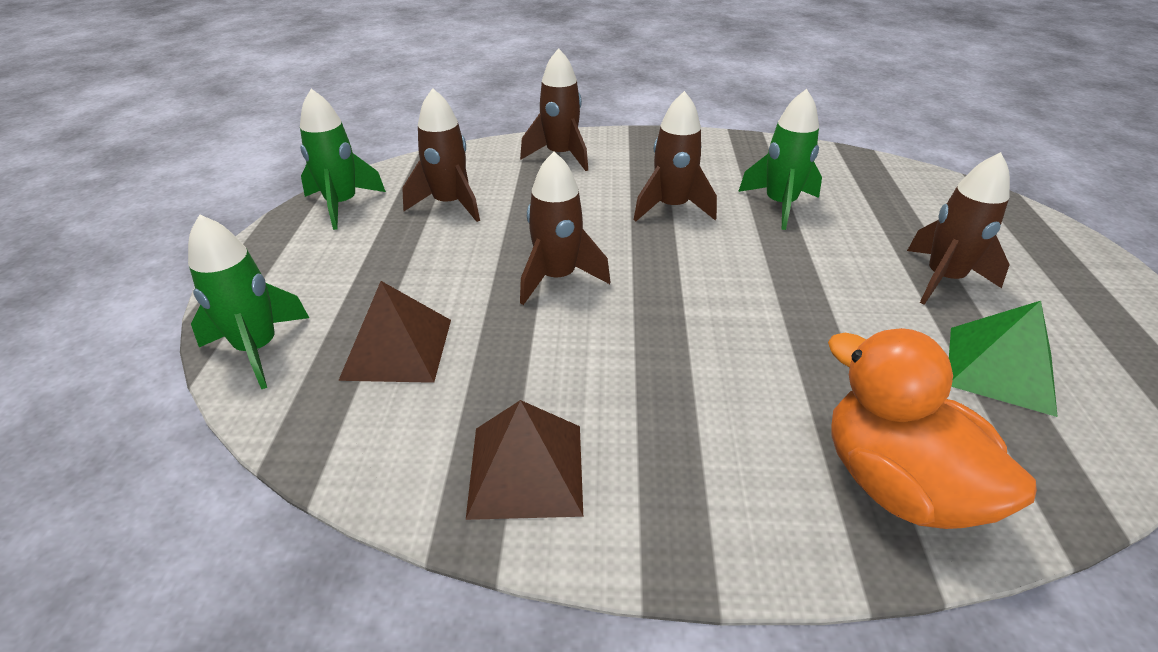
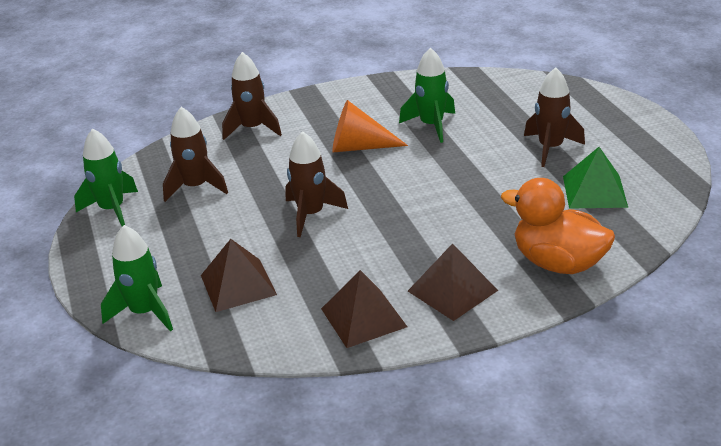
camera: 20 degrees left, 5 degrees down
(672, 207) = (359, 147): brown rocket -> orange cone
(691, 472) = (452, 290): none -> brown pyramid

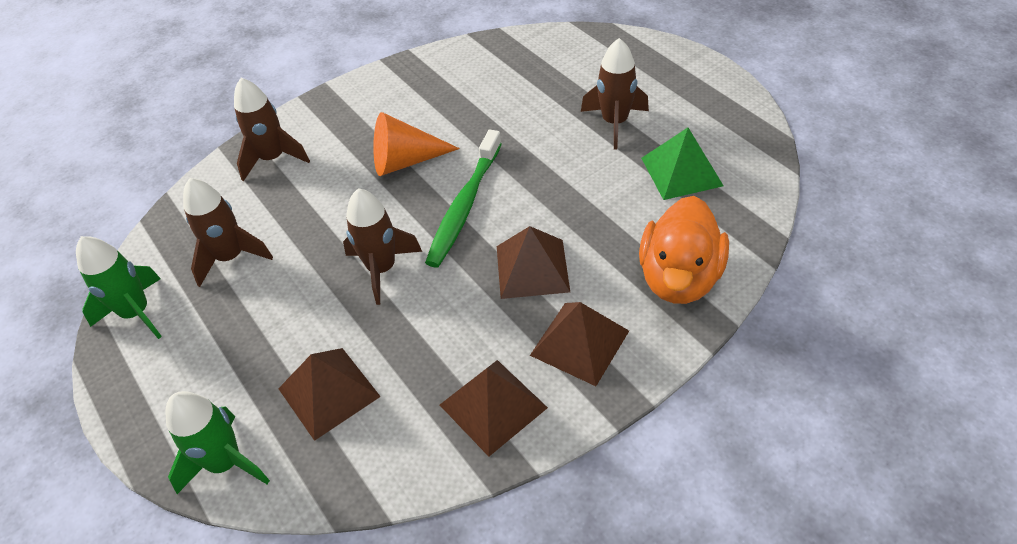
camera: 15 degrees left, 15 degrees up
(395, 185) = (464, 206): none -> green toothbrush
(431, 125) = (476, 116): green rocket -> none
(434, 235) = (532, 268): none -> brown pyramid
(558, 263) = (679, 278): orange duck -> orange duck turned 90 degrees counterclockwise

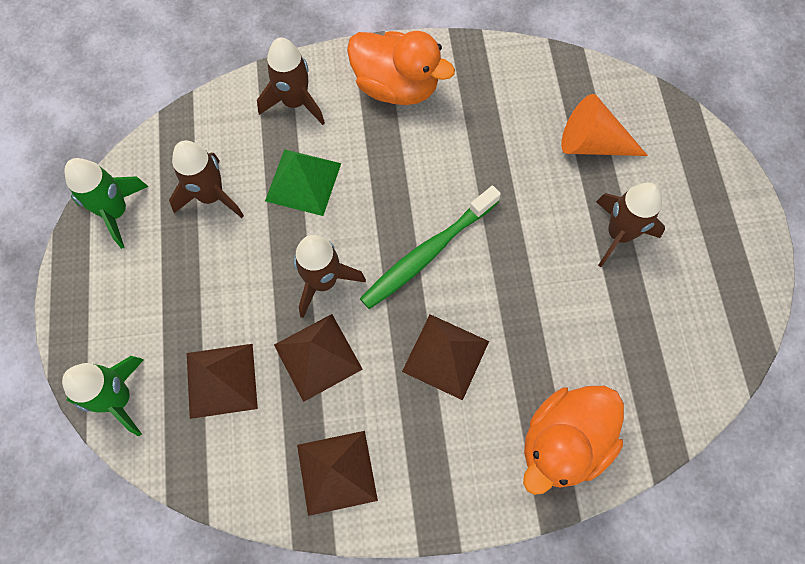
camera: 25 degrees right, 20 degrees up
(359, 111) = (396, 86): none -> orange duck
(405, 161) = (405, 171): orange cone -> orange cone (592, 143)
(579, 343) = (439, 455): brown pyramid -> brown pyramid (317, 357)
(681, 171) = (643, 328): green pyramid -> green pyramid (303, 182)

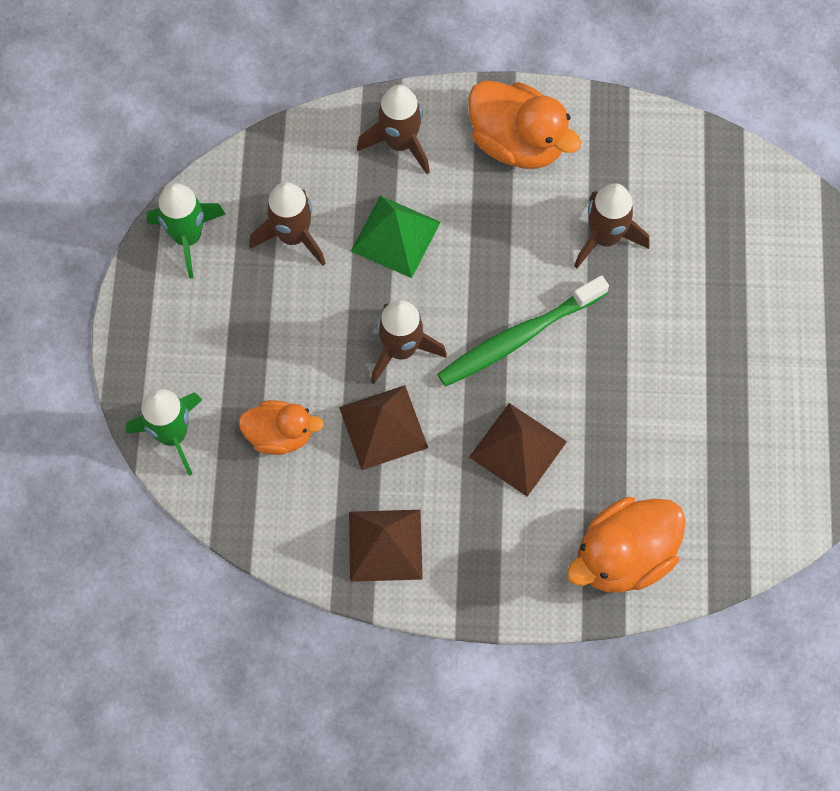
camera: 10 degrees right, 0 degrees up
(221, 380) = (280, 434): brown pyramid -> orange duck
(592, 143) = (727, 244): orange cone -> none
(618, 234) = (732, 351): brown rocket -> brown rocket (605, 237)

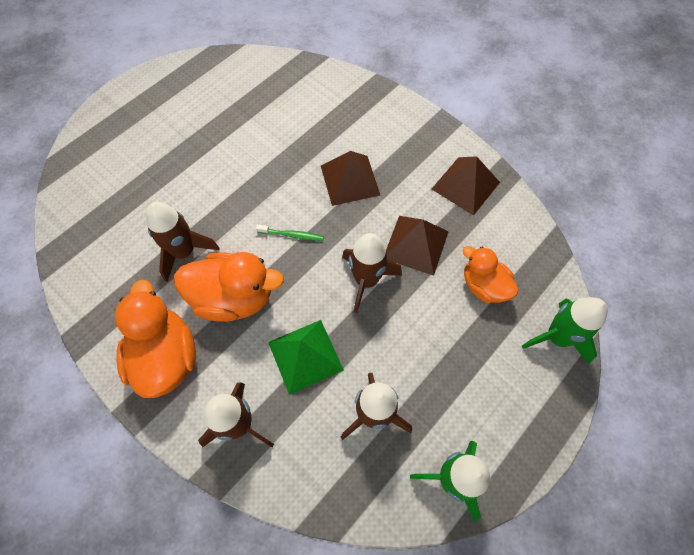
camera: 140 degrees left, 5 degrees down
(518, 337) = (292, 235): green toothbrush -> green toothbrush, size x0.46
(623, 556) = (345, 100): orange duck -> orange duck (234, 297)

